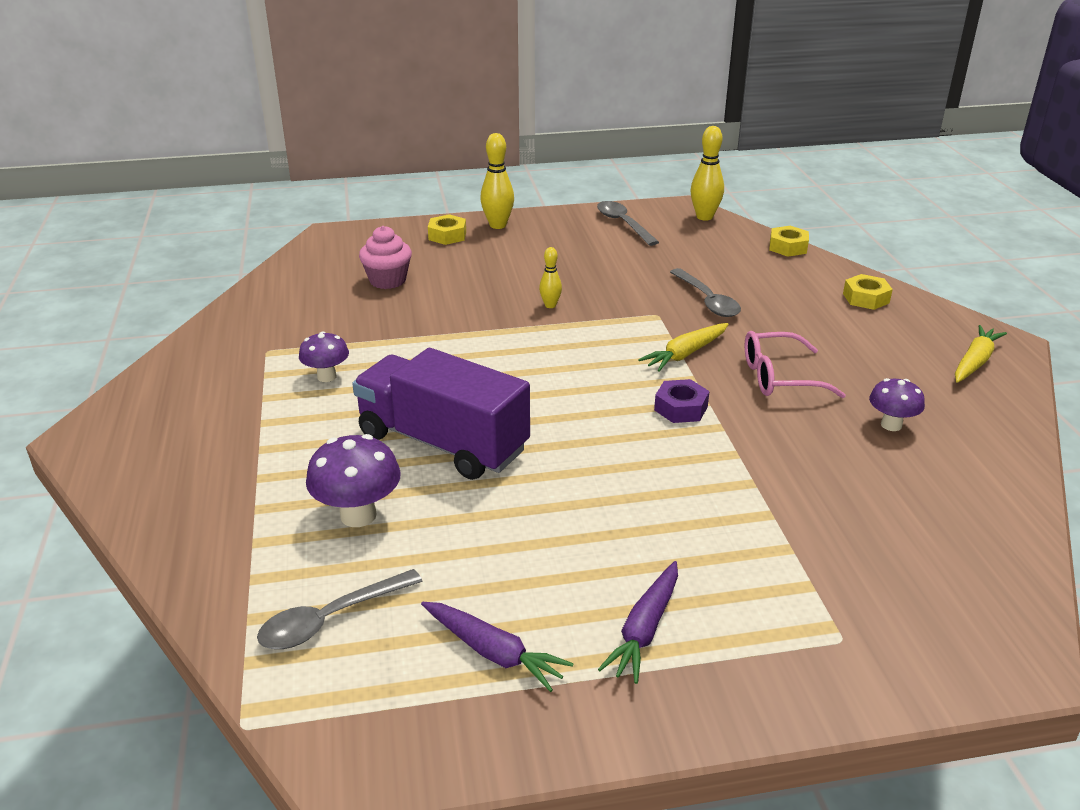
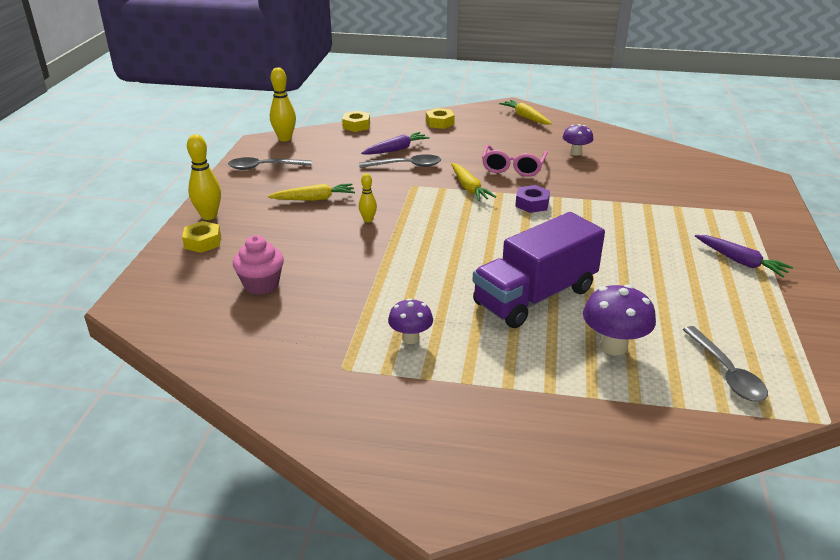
camera: 70 degrees left, 0 degrees up
(493, 652) = (758, 313): purple carrot -> purple carrot (396, 149)
(574, 266) = (314, 199): none -> yellow carrot

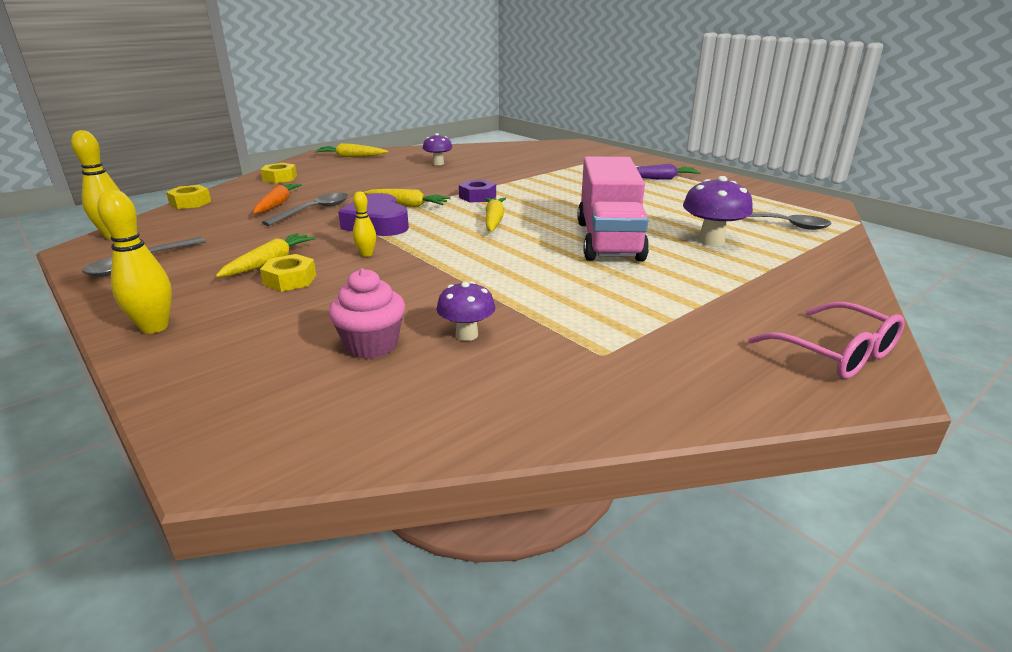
camera: 50 degrees left, 5 degrees down
(203, 242) = (202, 351): yellow nut -> yellow nut (290, 280)
(396, 149) = (277, 204): purple carrot -> orange carrot
(410, 338) = (598, 305): purple mushroom -> purple mushroom (467, 335)
(420, 196) = (377, 223): none -> purple heart
(495, 233) = (494, 220): none -> yellow carrot
(513, 168) = (412, 184): pink glasses -> pink glasses (836, 354)
(535, 296) = (608, 240): purple truck -> pink truck

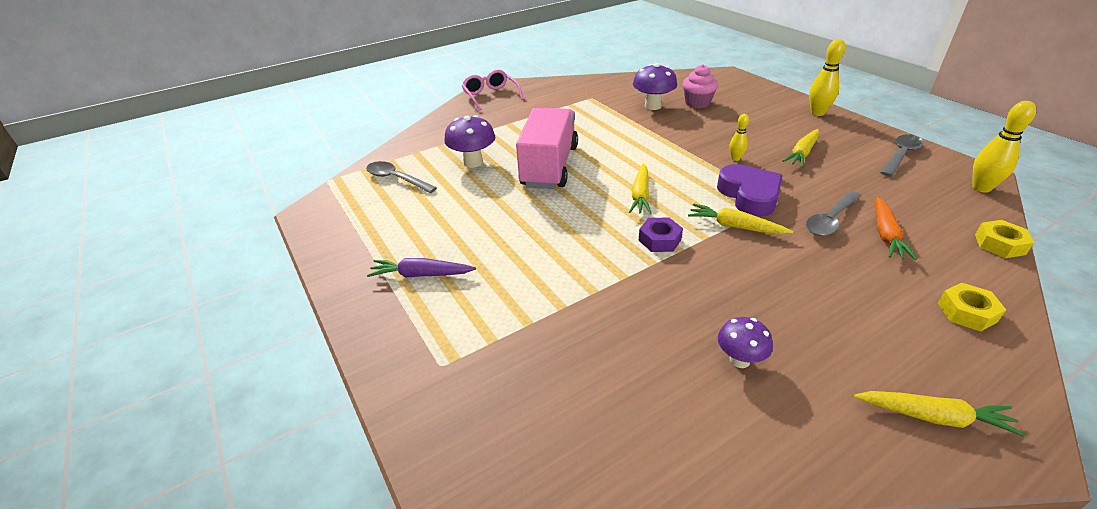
camera: 170 degrees left, 10 degrees up
(290, 280) = (772, 139): yellow nut -> none
(467, 335) = (653, 106): purple mushroom -> purple mushroom, size x1.55

